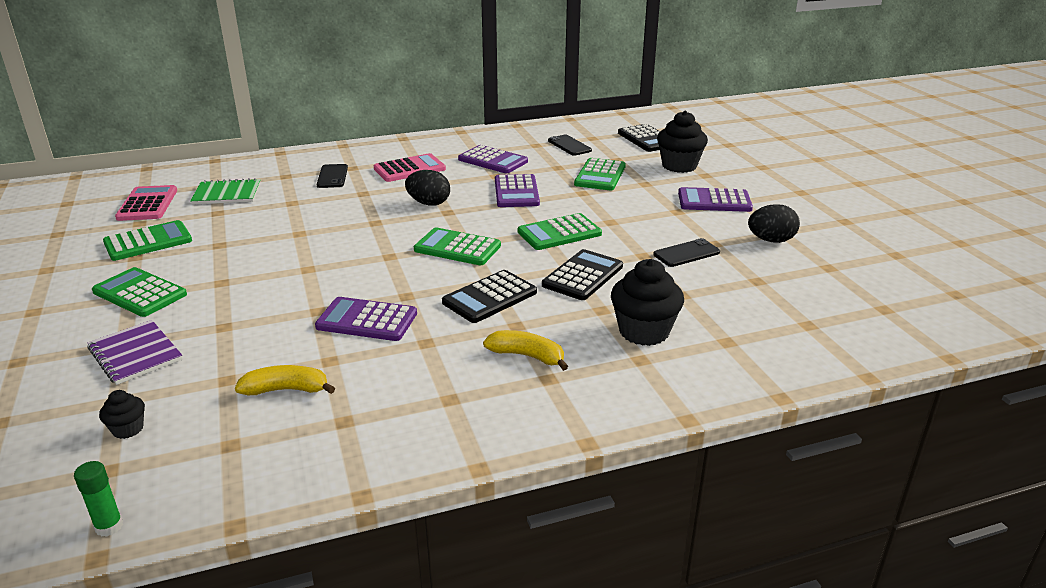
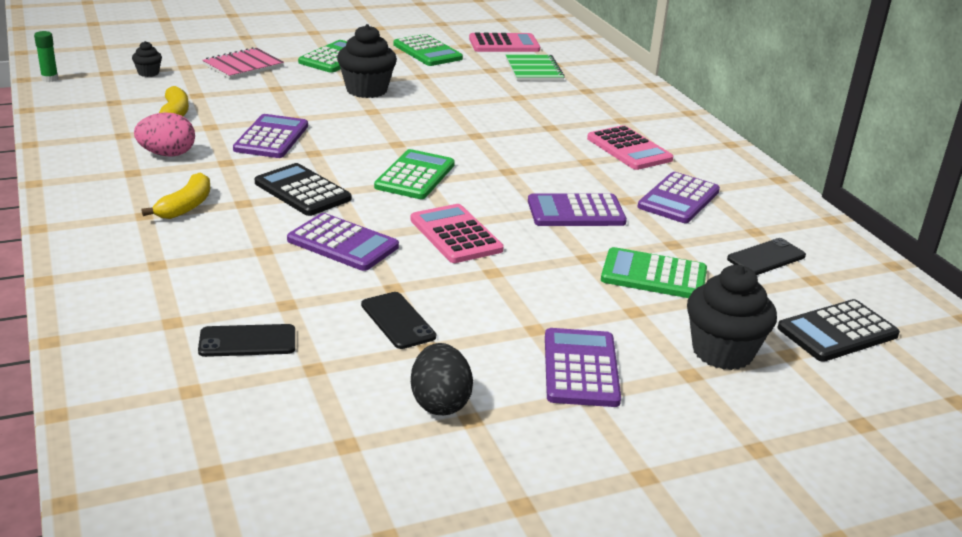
camera: 85 degrees right, 0 degrees up
(135, 354) = (243, 66): purple notebook -> pink notebook
(332, 176) = (592, 111): black phone -> black phone (247, 341)
(404, 381) = (167, 154): none -> pink egg
(429, 203) = (530, 161): black egg -> none
(559, 233) = (455, 235): green calculator -> pink calculator
(582, 276) = (343, 243): black calculator -> purple calculator
(644, 332) = (210, 271): black cupcake -> black cupcake (366, 90)

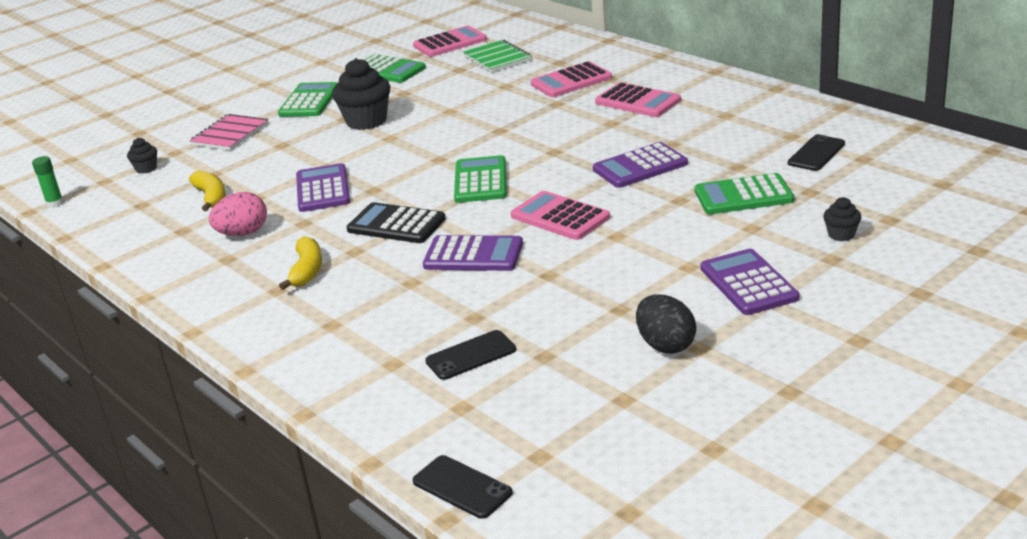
camera: 15 degrees left, 0 degrees up
(398, 321) = (576, 298): black phone -> black phone (462, 487)
(582, 111) = (571, 81): none -> pink calculator
(679, 199) = (712, 129): purple calculator -> none
(722, 352) = (841, 234): black cupcake -> black cupcake, size x0.49
(837, 332) = (911, 191): black calculator -> none

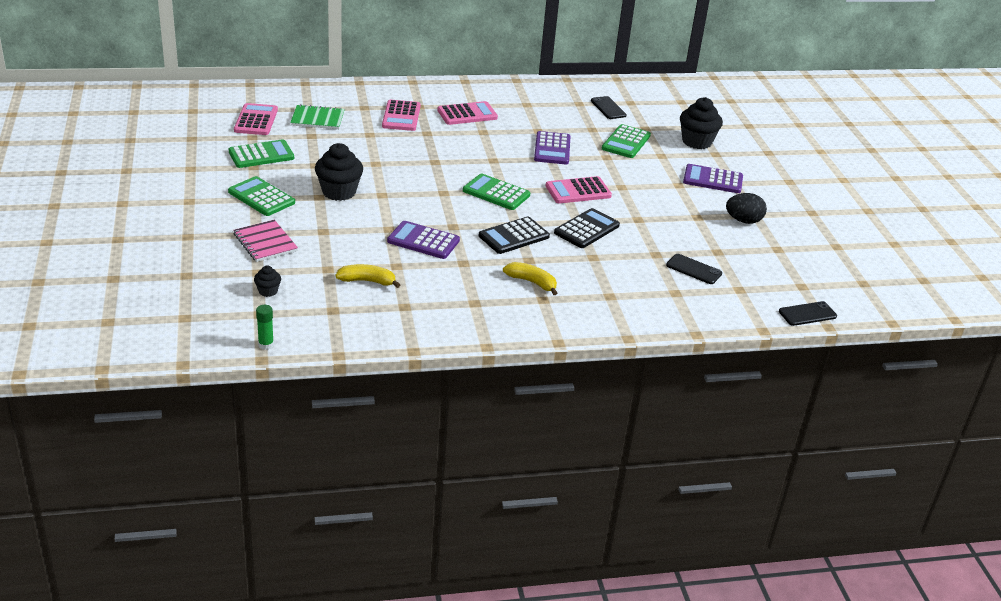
camera: 65 degrees left, 5 degrees up
(243, 233) = (445, 287): pink egg -> none
(471, 355) = (693, 269): black phone -> black phone turned 60 degrees counterclockwise
(473, 255) = (586, 229): purple calculator -> black calculator
(841, 234) = (696, 142): black cupcake -> black cupcake, size x2.03

